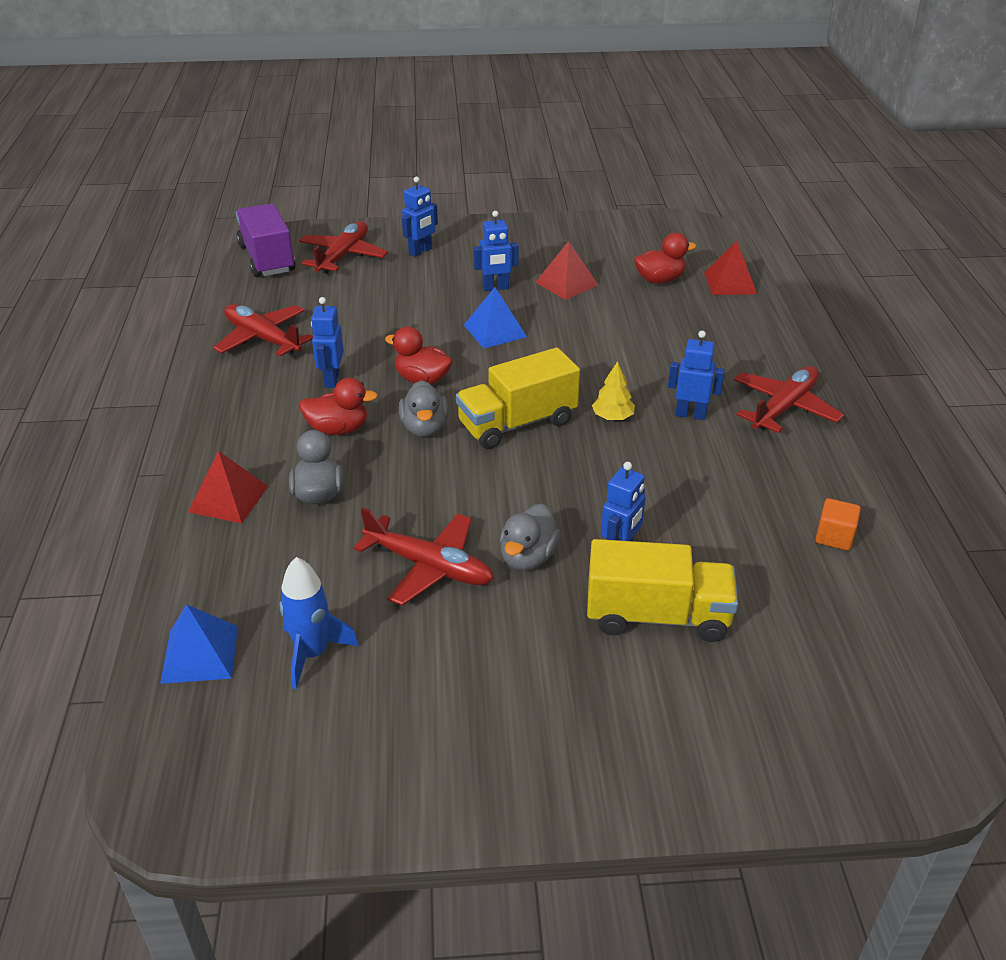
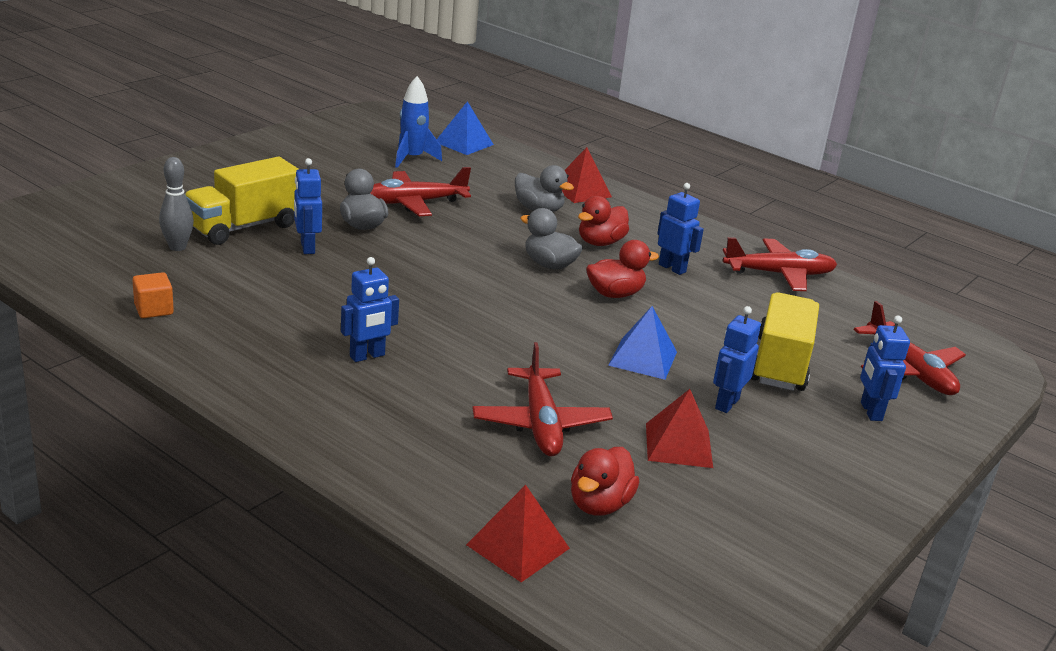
camera: 130 degrees right, 10 degrees down
(267, 259) = (946, 336): purple truck -> none
(517, 423) = (493, 293): yellow truck -> yellow truck (780, 364)
(612, 417) = (429, 327): yellow tree -> none
(756, 616) = (177, 247): none -> grey bowling pin
(784, 408) = (287, 399): red plane -> red plane (540, 423)

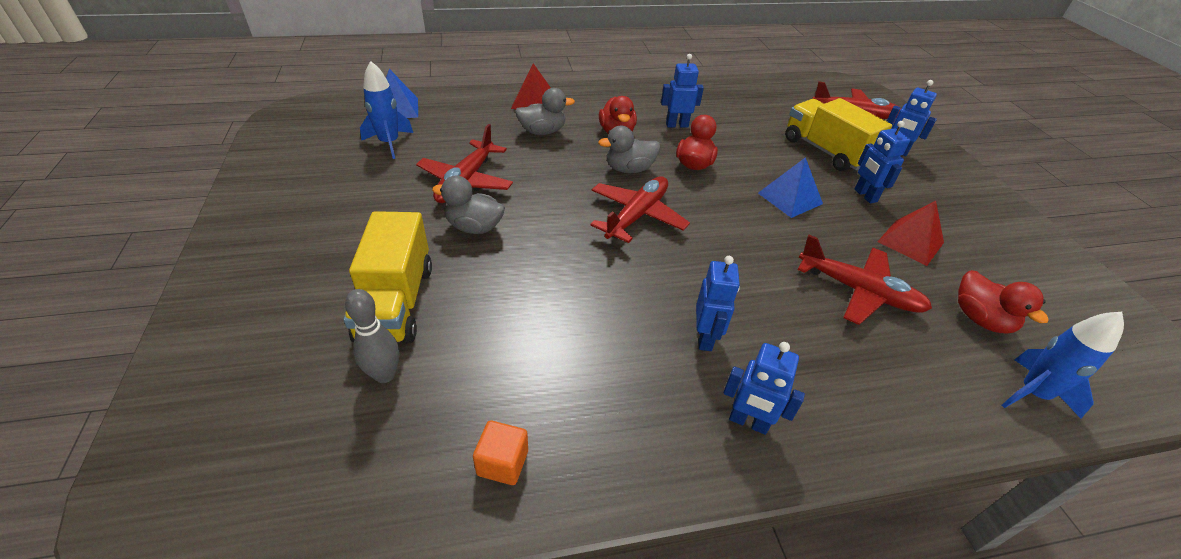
camera: 50 degrees left, 15 degrees up
(307, 247) = (480, 280): blue robot -> blue robot (748, 422)
(518, 546) = (1032, 393): red pyramid -> blue rocket
(779, 274) = (715, 94): red plane -> red plane (637, 216)

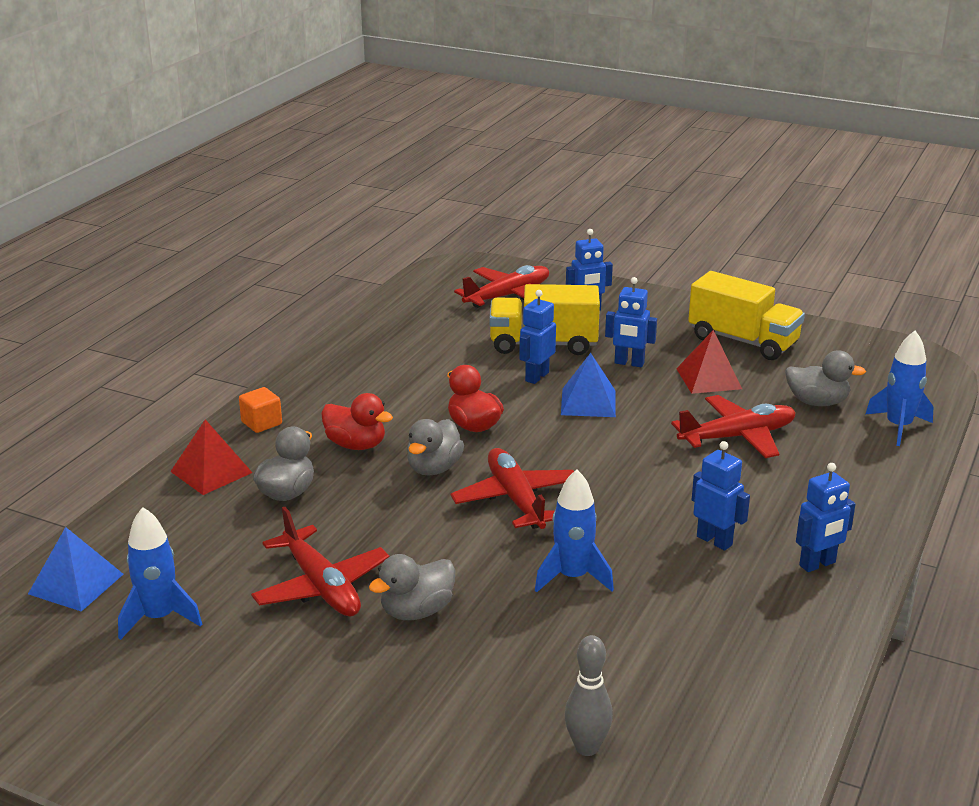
camera: 50 degrees left, 15 degrees down
(396, 302) = (487, 708): yellow truck -> yellow truck (743, 341)
(502, 463) = (752, 709): orange cube -> orange cube (261, 423)
(578, 280) = (572, 577): none -> blue rocket
(677, 125) = (391, 401): blue robot -> blue robot (536, 377)
(980, 319) = (817, 402): red duck -> grey duck

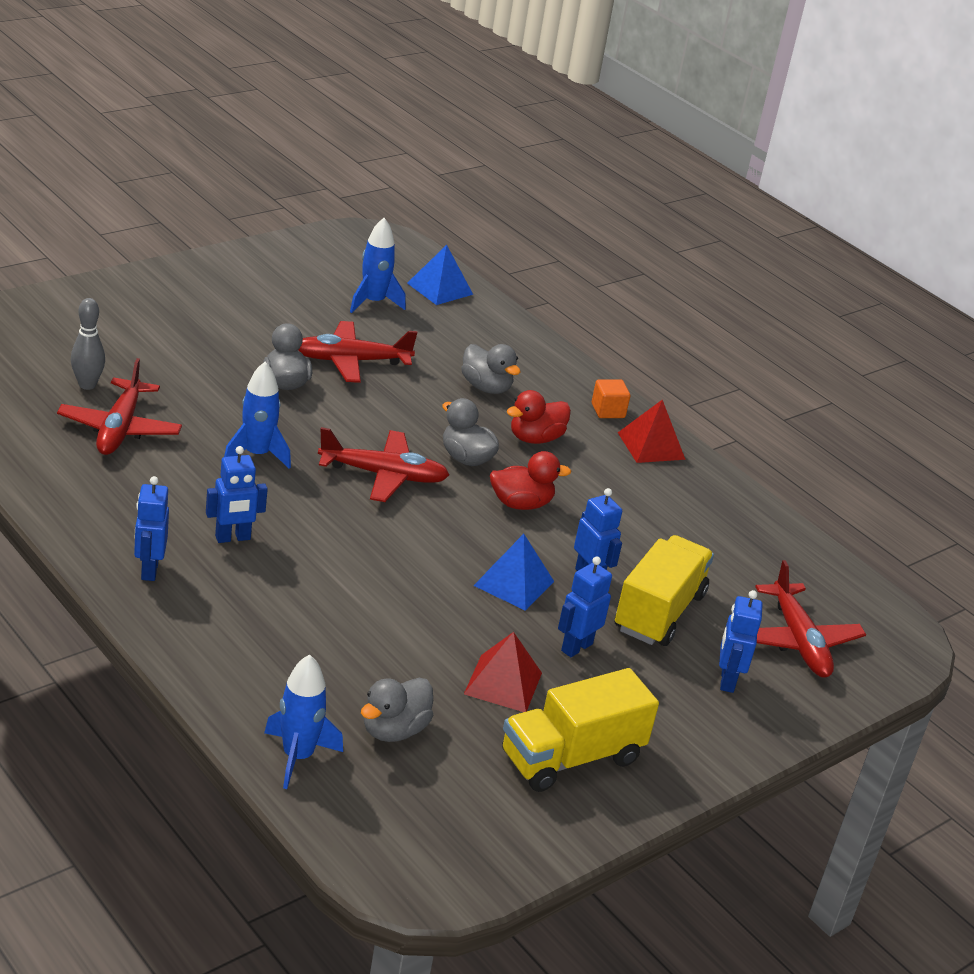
camera: 110 degrees right, 5 degrees up
(211, 472) = (545, 369): red pyramid -> red pyramid (651, 446)
(737, 437) = (374, 638): red plane -> red plane (119, 429)

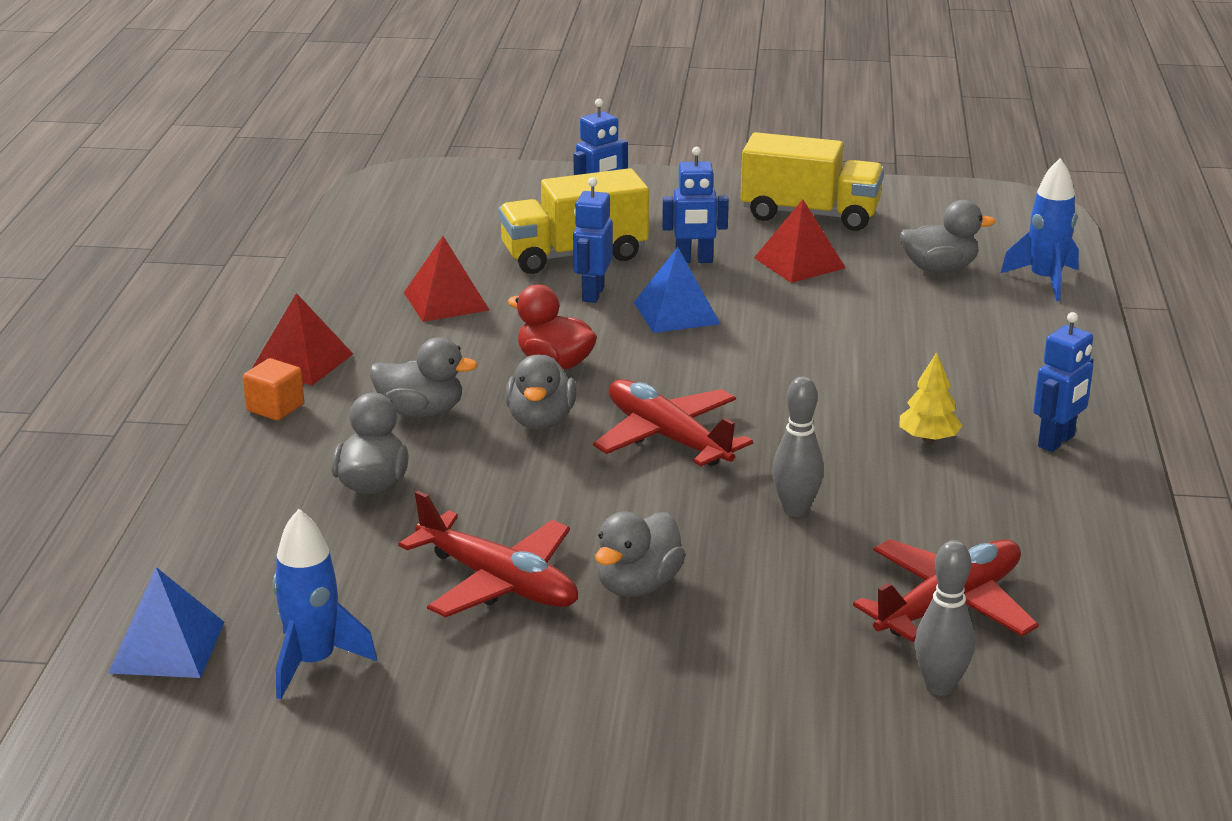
camera: 130 degrees left, 5 degrees down
(233, 538) = (928, 438): blue robot -> yellow tree
(257, 455) = (795, 510): blue rocket -> grey bowling pin
(535, 438) = (421, 412): red duck -> grey duck
(661, 527) = (446, 301): none -> red pyramid
(798, 641) = (488, 205): red plane -> none

